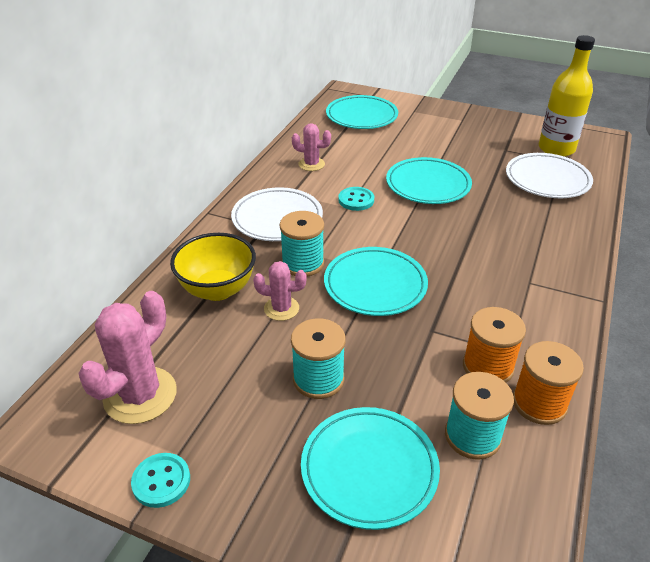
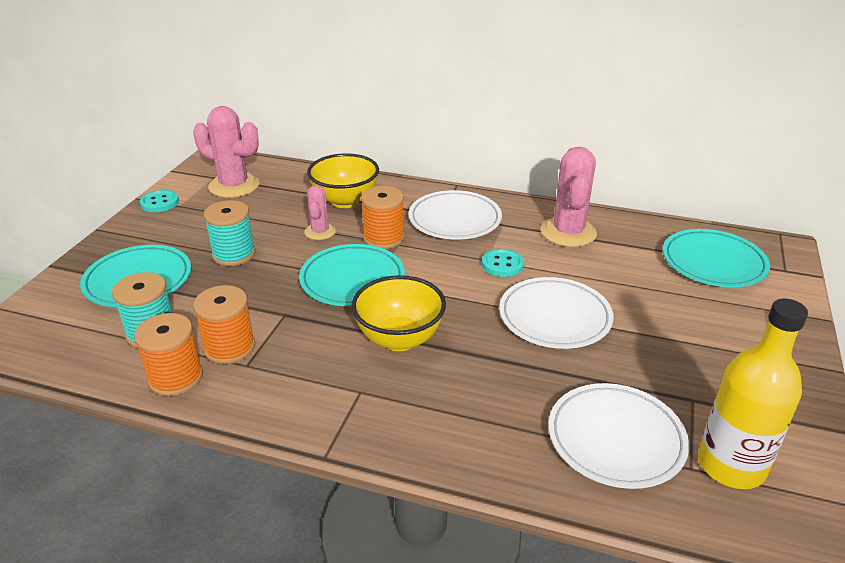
camera: 85 degrees right, 5 degrees down
(303, 263) = (383, 238): turquoise spool -> orange spool
(311, 164) = (568, 232): pink cactus -> pink cactus, size x1.77
(428, 185) = (554, 317): turquoise plate -> white plate
(462, 259) = (399, 339): none -> yellow bowl

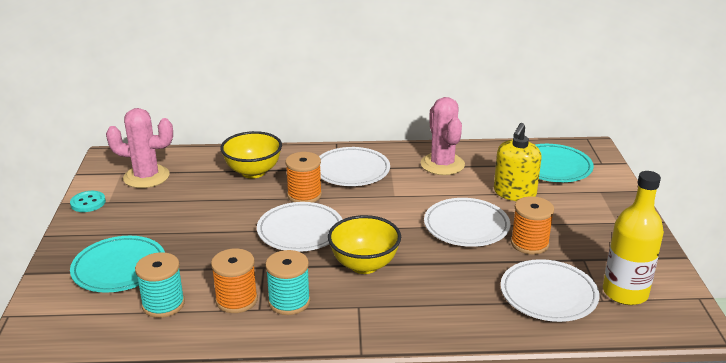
camera: 20 degrees left, 5 degrees down
(176, 378) = (209, 331): orange spool -> orange spool (529, 243)
(234, 254) = (188, 231): turquoise spool -> turquoise spool (289, 302)
(320, 232) = (249, 200): pink cactus -> none
(352, 280) = (300, 231): turquoise plate -> white plate
(502, 264) = (407, 197): turquoise button -> none
(642, 287) = (514, 193): none -> yellow soap dispenser

